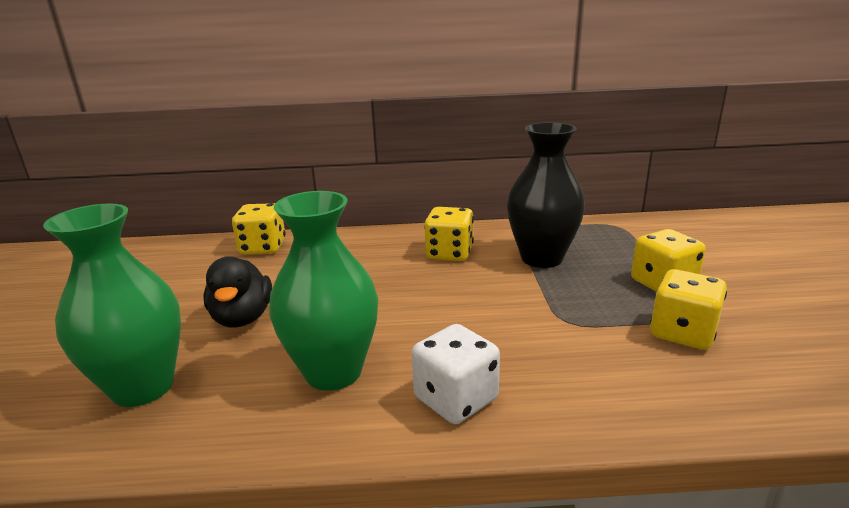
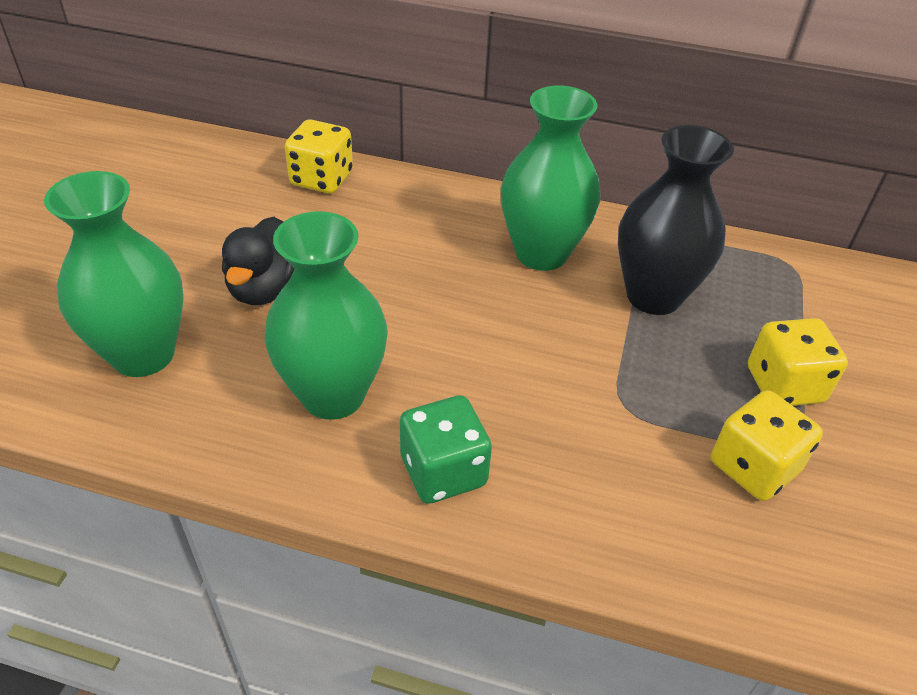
camera: 15 degrees right, 20 degrees up
(449, 253) = (541, 253): yellow dice -> green vase
(456, 399) = (443, 471): white dice -> green dice

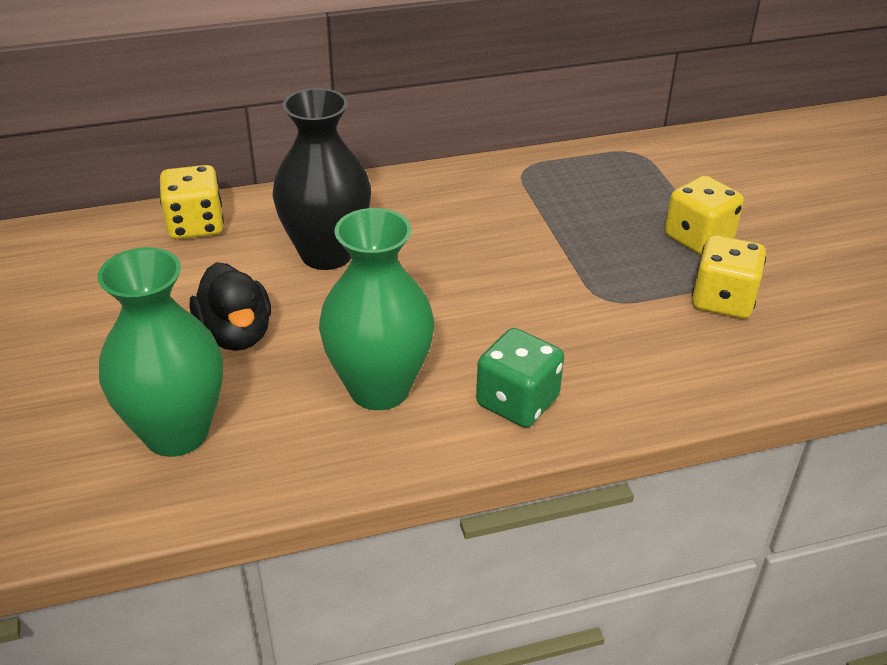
camera: 30 degrees left, 5 degrees down
(541, 253) = (446, 214): green vase -> none
(653, 296) = (559, 213): black vase -> black vase (326, 254)

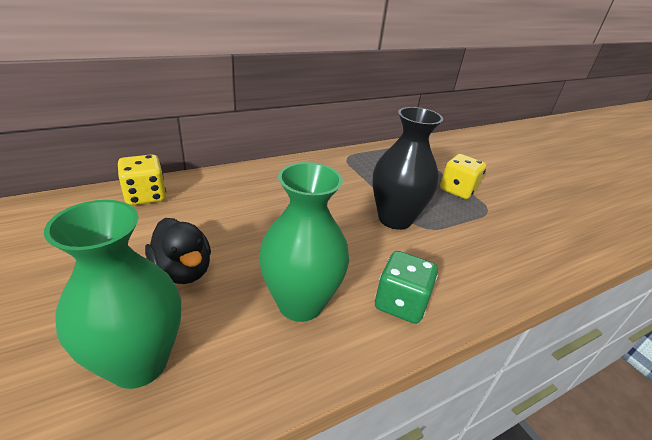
camera: 15 degrees left, 5 degrees down
(326, 254) = (240, 210): black vase -> black vase (395, 219)
(722, 300) = (490, 224): yellow dice -> none

